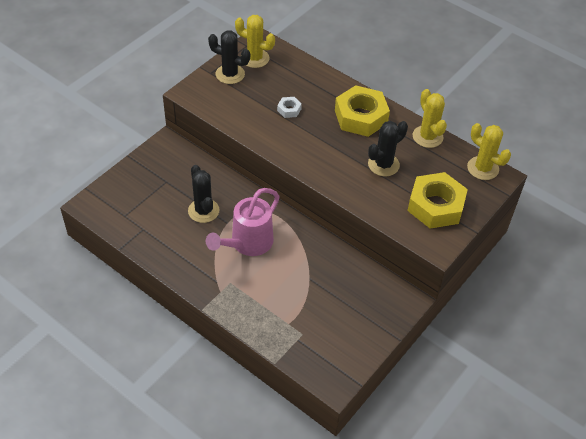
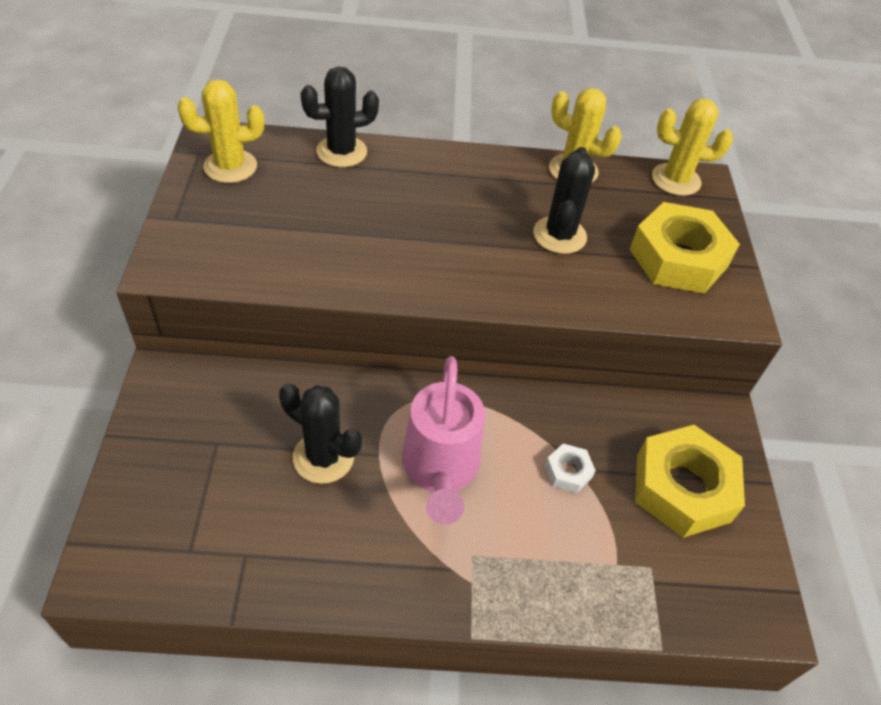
camera: 40 degrees left, 0 degrees up
(230, 74) = (211, 207): black cactus -> black cactus (341, 152)
(289, 110) = (354, 219): white nut -> white nut (568, 471)
(361, 117) = (464, 183): yellow nut -> yellow nut (683, 488)

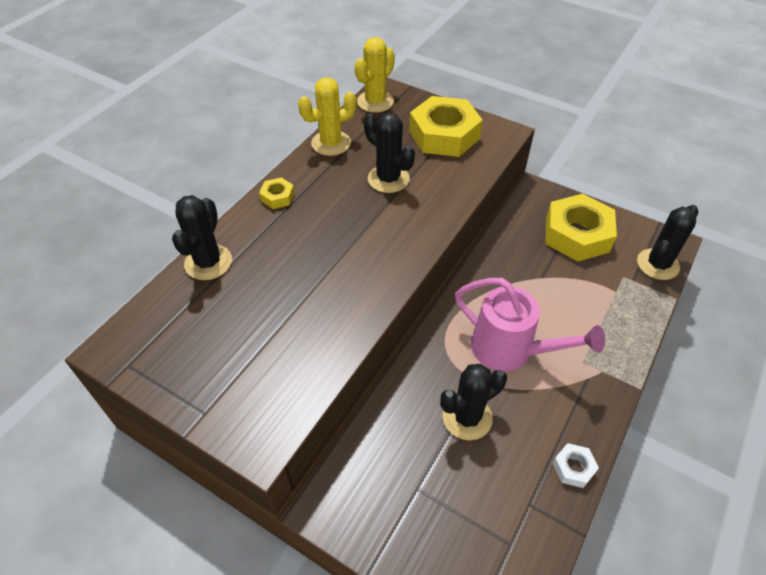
camera: 55 degrees left, 0 degrees up
(230, 166) = (165, 347): yellow cactus -> none
(460, 162) = (277, 197): none -> yellow nut
(568, 471) = (542, 282): white nut -> white nut (573, 468)
(709, 608) = (657, 264): none -> black cactus

